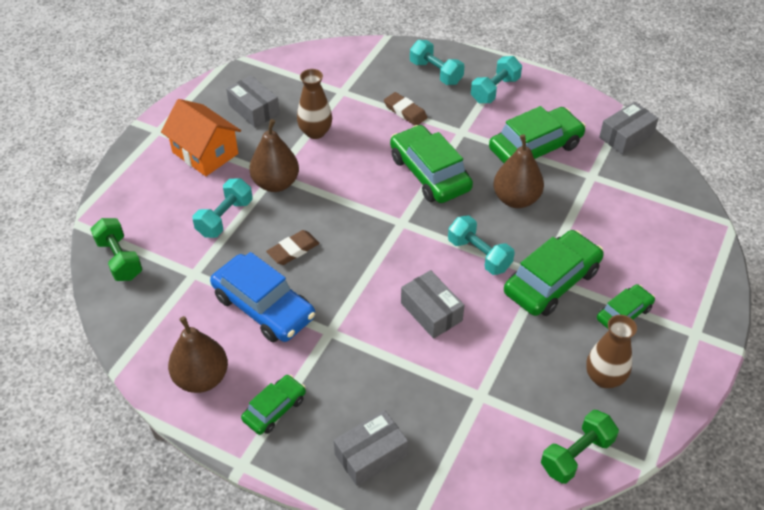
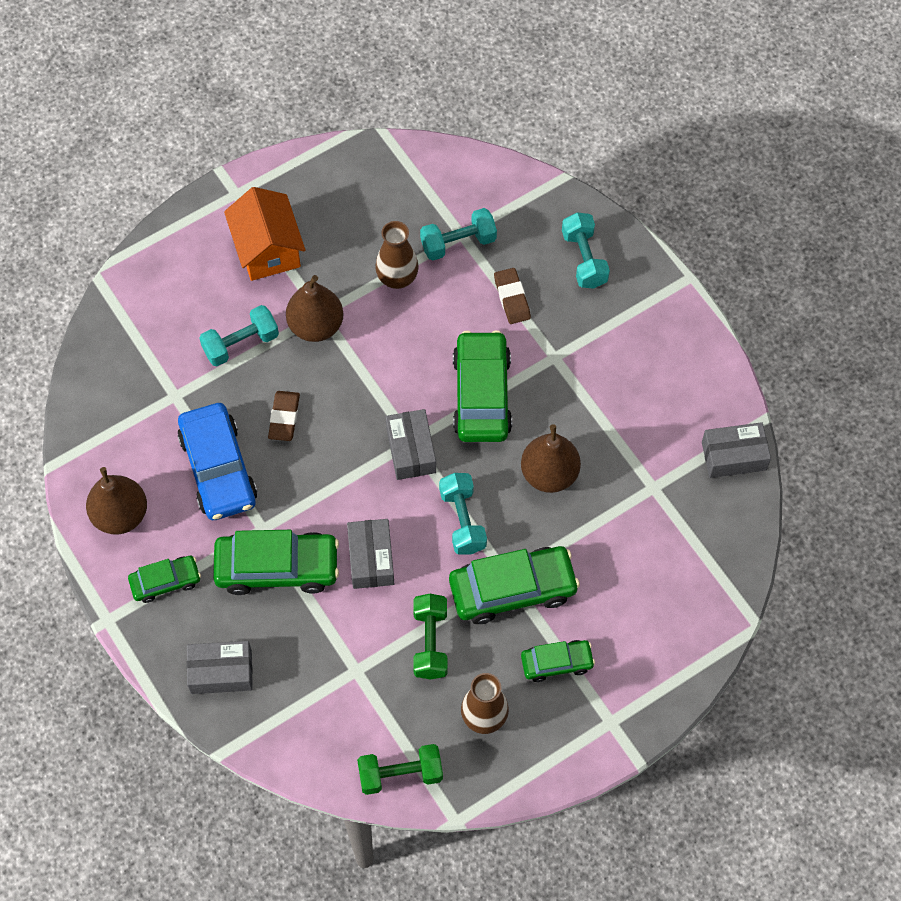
camera: 30 degrees right, 15 degrees up
(119, 259) = (115, 342): green dumbbell -> green dumbbell (430, 642)
(254, 109) = (351, 214): grey box -> grey box (411, 450)
(293, 250) = (284, 418): brown eraser -> brown eraser turned 75 degrees counterclockwise
(495, 90) = (633, 317): turquoise dumbbell -> turquoise dumbbell (458, 243)
(535, 148) = (620, 419): green car -> green car (277, 568)

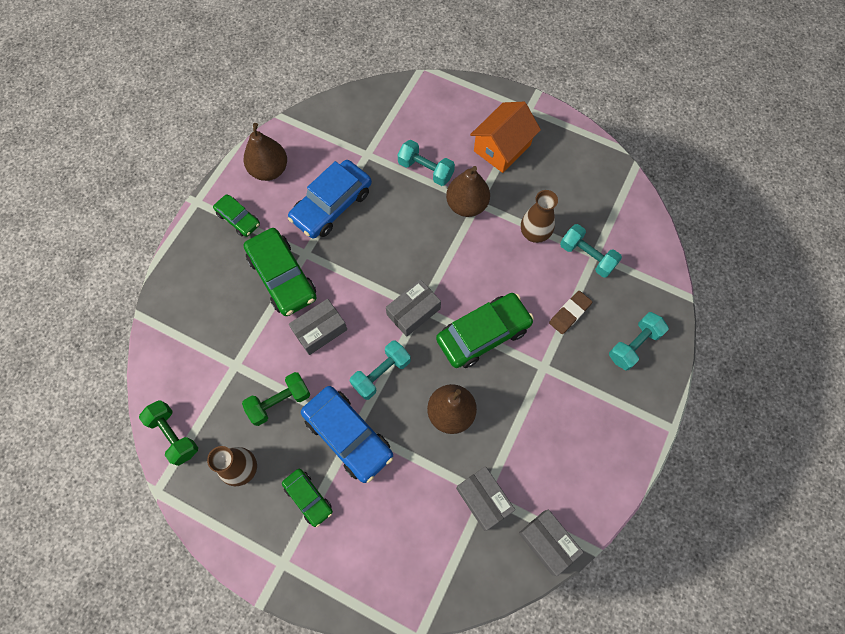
camera: 60 degrees right, 5 degrees up
(221, 672) = (193, 284): grey box -> grey box (483, 499)
(284, 418) = (390, 223): brown eraser -> none
(512, 590) = (348, 436): green car -> blue car

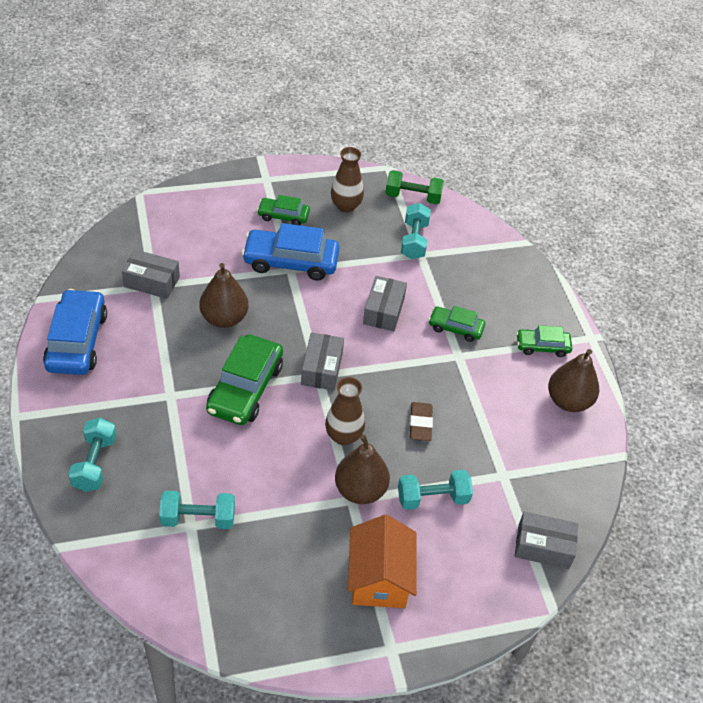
camera: 135 degrees right, 20 degrees down
(279, 402) = (363, 252): green dumbbell -> none
(282, 277) = (455, 328): green car -> green car, size x0.56
(331, 205) = (481, 407): blue car -> blue car (77, 341)
(381, 373) = (305, 311): turquoise dumbbell -> turquoise dumbbell (414, 240)
(534, 233) = (269, 506): brown vase -> brown vase (343, 436)
(548, 542) = (81, 284): grey box -> grey box (543, 547)
(569, 313) = (177, 453): brown eraser -> brown eraser (420, 424)

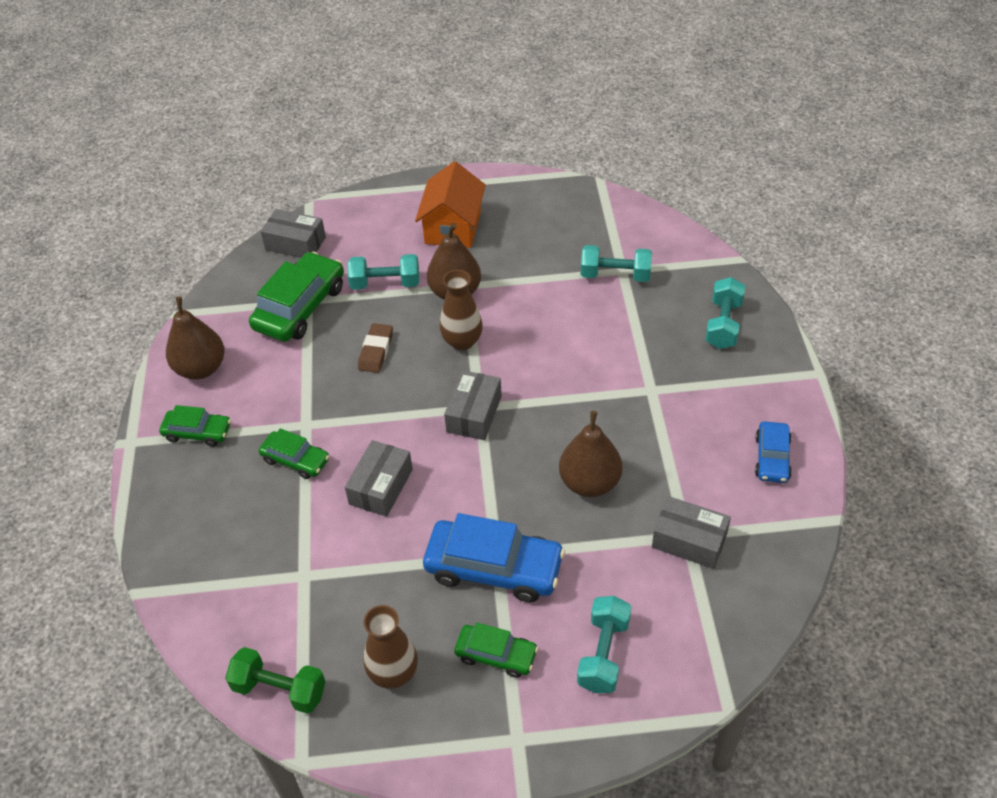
camera: 165 degrees left, 0 degrees up
(77, 341) = (772, 458): blue car -> blue car, size x0.56
(245, 388) = (566, 394): green car -> green car (300, 307)
(414, 240) = (305, 600): turquoise dumbbell -> turquoise dumbbell (603, 654)

